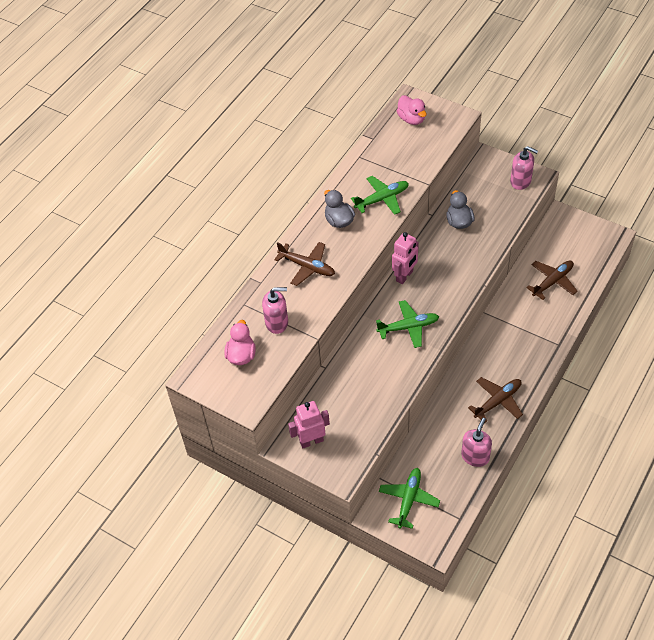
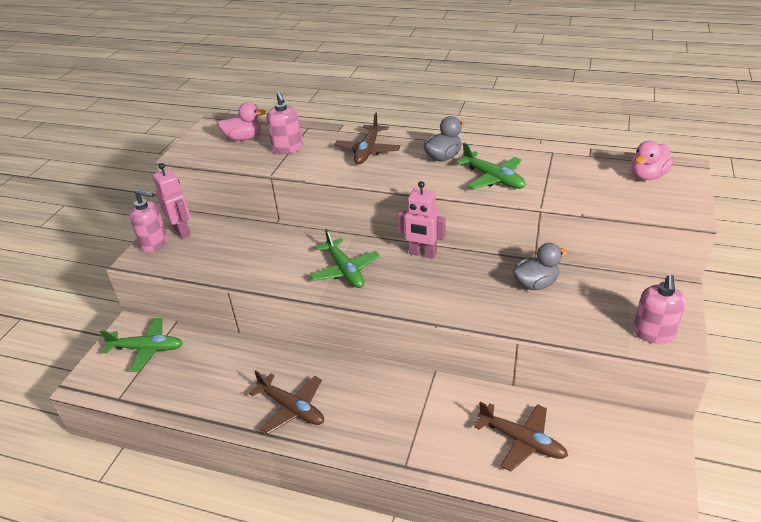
camera: 75 degrees right, 15 degrees down
(475, 456) = (205, 399): pink soap dispenser -> pink soap dispenser (154, 243)

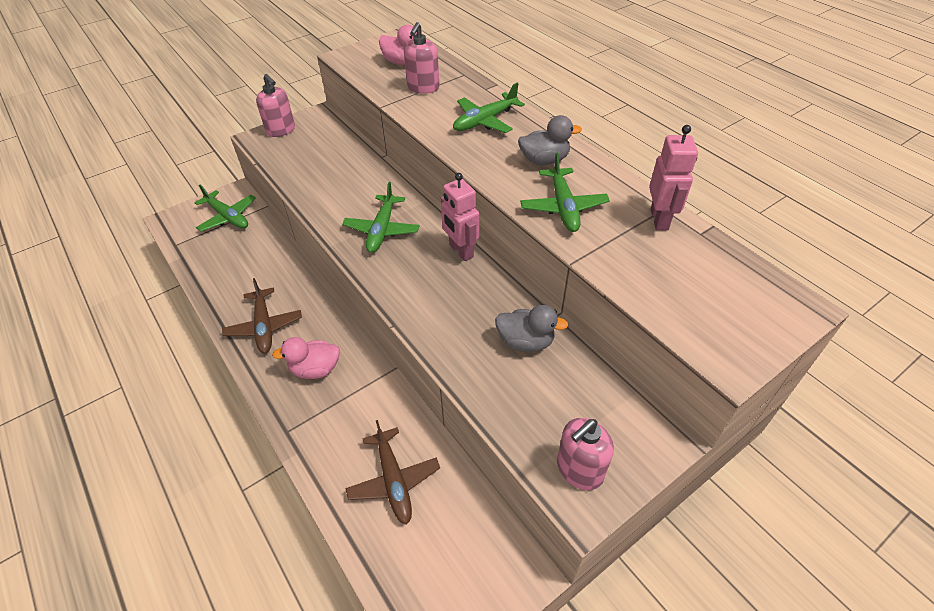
camera: 35 degrees right, 10 degrees up
(182, 231) = (309, 129): pink robot -> pink robot (659, 219)
(368, 150) = (485, 121): brown plane -> green plane
(647, 176) = (738, 292): pink duck -> pink duck (315, 369)

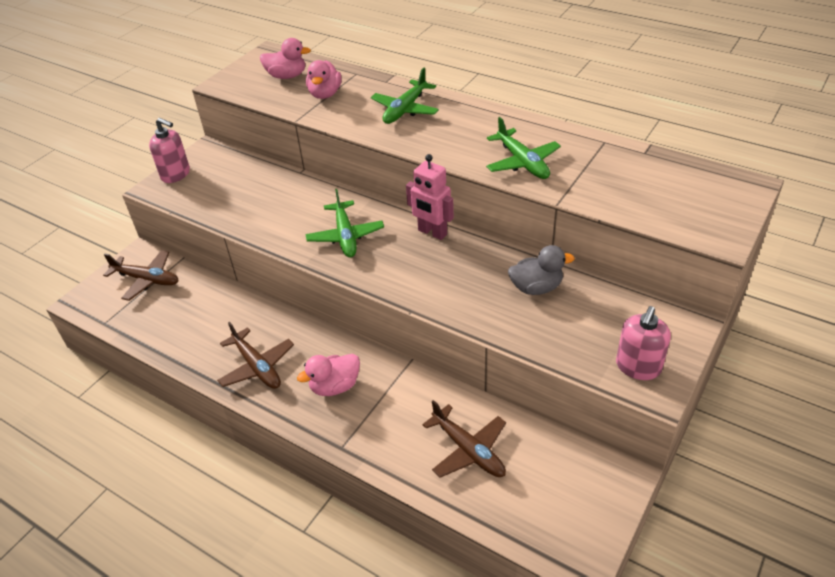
camera: 20 degrees left, 5 degrees down
(227, 217) = (146, 279): green plane -> brown plane
(423, 87) = (325, 94): pink soap dispenser -> pink duck
(544, 160) = (481, 129): grey duck -> none
(659, 219) = (606, 151): pink robot -> none

